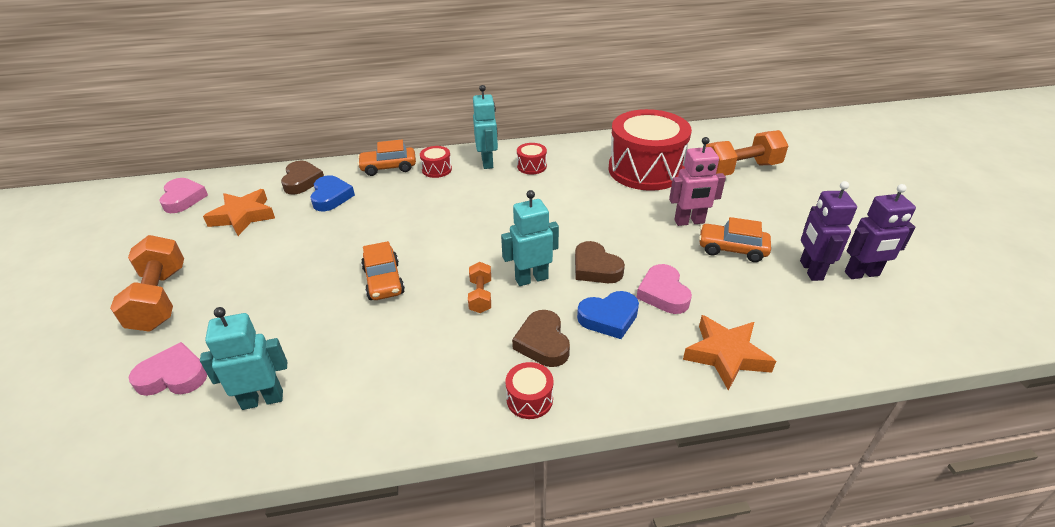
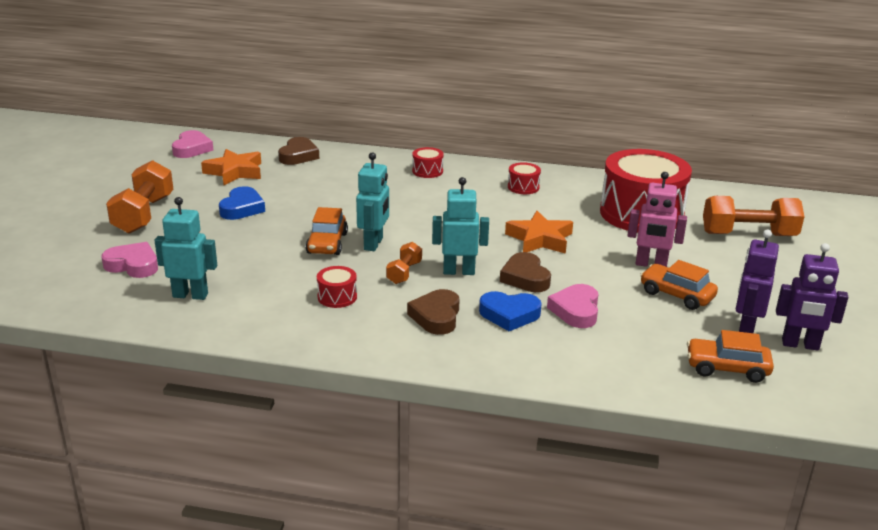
camera: 20 degrees right, 10 degrees down
(331, 197) = (317, 173): blue heart -> blue heart (242, 208)
(388, 167) = (383, 160): orange car -> orange car (727, 368)
(487, 162) = (481, 175): turquoise robot -> turquoise robot (374, 244)
(529, 399) = (398, 348): red drum -> red drum (337, 297)
(726, 355) = (598, 366): orange star -> orange star (540, 239)

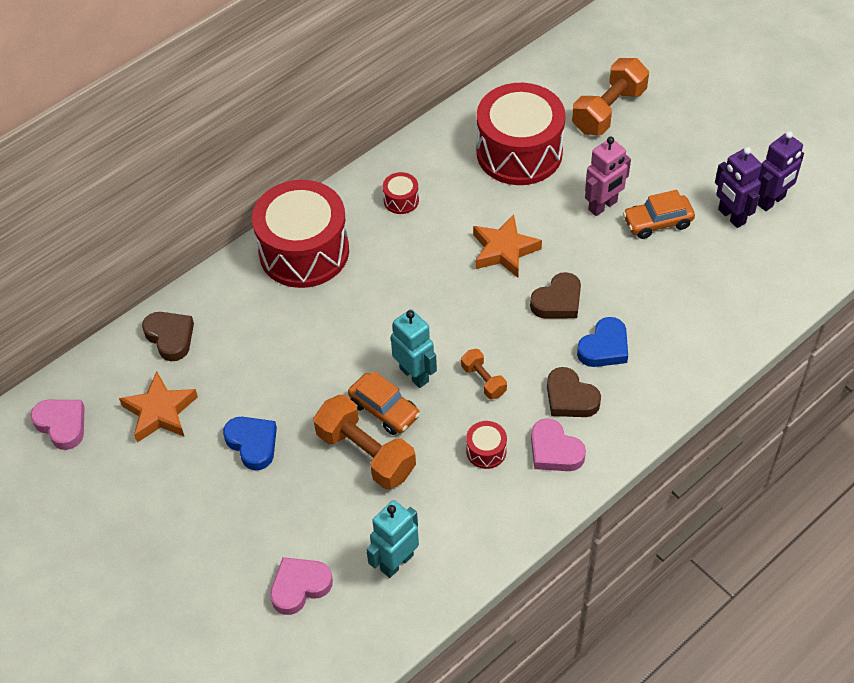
camera: 50 degrees left, 25 degrees up
(144, 214) = (193, 535): orange dumbbell -> orange dumbbell (366, 453)
(427, 171) = (304, 251): red drum -> red drum, size x2.49
(459, 271) = (512, 340): turquoise robot -> none
(525, 278) = (558, 301): brown heart -> brown heart turned 60 degrees counterclockwise
(576, 310) = (630, 300): pink heart -> pink heart (554, 450)
(727, 368) = (768, 264): orange car -> none

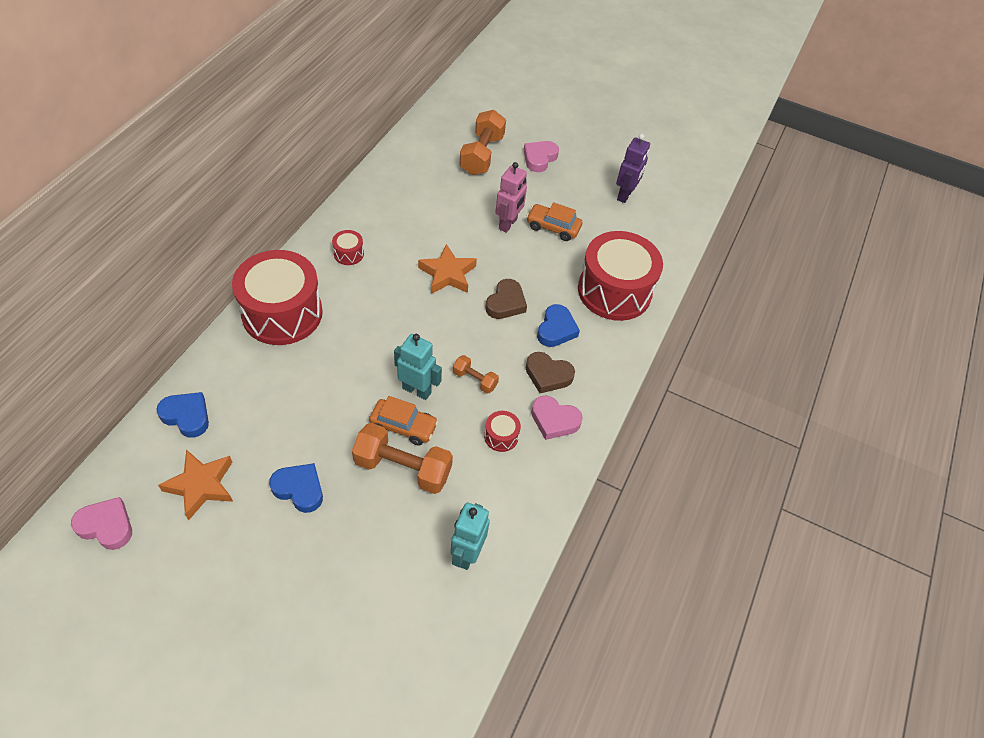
camera: 30 degrees left, 0 degrees up
(170, 337) = (187, 416): brown heart -> blue heart
(299, 587) = (392, 605): pink heart -> pink heart (539, 158)
(519, 152) = (428, 198): red drum -> red drum (614, 291)
(657, 222) = (553, 227): orange car -> orange car turned 60 degrees clockwise
(731, 216) = (603, 212): purple robot -> none

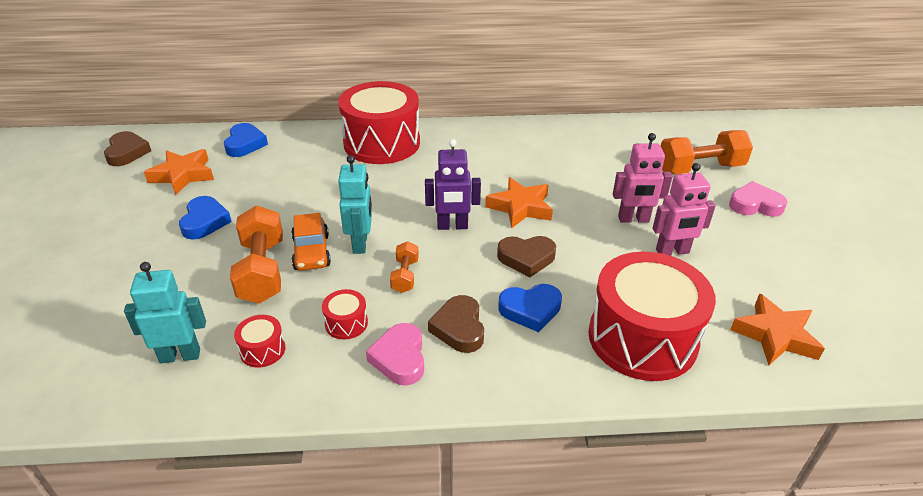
camera: 65 degrees right, 15 degrees down
(106, 526) = (127, 152): pink heart -> brown heart
(348, 254) = (480, 147): red drum -> red drum (262, 350)
(553, 227) = (672, 251): orange car -> pink robot
(625, 195) = (805, 290): purple robot -> purple robot (452, 226)
(648, 233) = (775, 335): none -> orange star

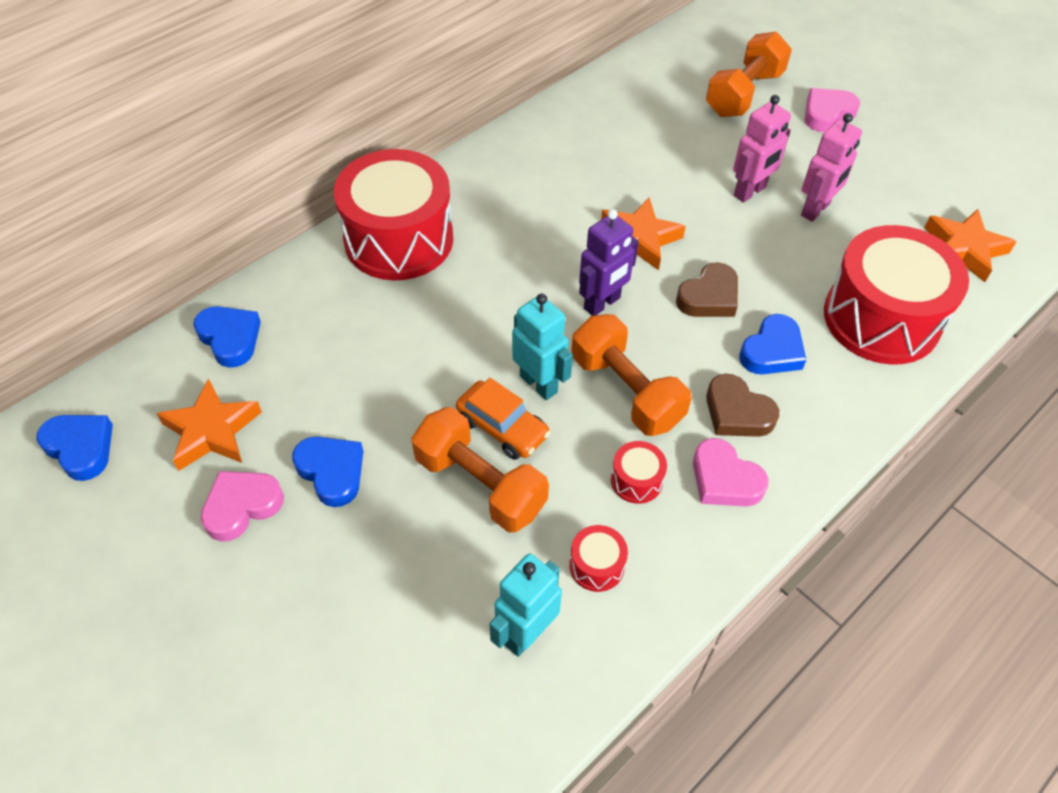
camera: 40 degrees left, 15 degrees up
(127, 152) = (80, 448): brown heart -> blue heart
(148, 212) = (242, 506): none -> pink heart
(405, 276) = (626, 391): orange dumbbell -> orange dumbbell, size x1.91

